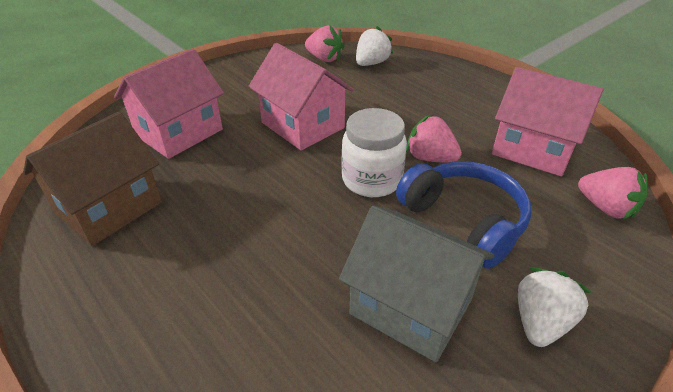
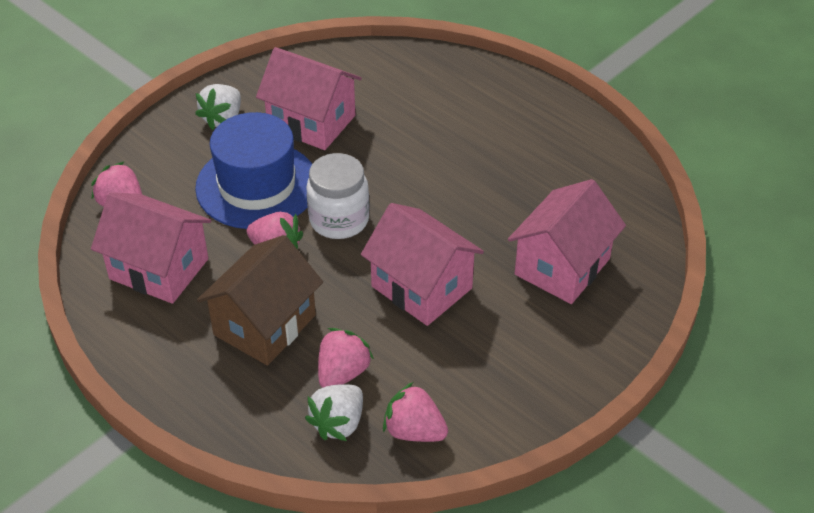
camera: 175 degrees right, 5 degrees up
(109, 208) = (577, 177): brown house -> brown house (265, 325)
(368, 83) = (342, 373): none -> pink strawberry
(411, 306) = (311, 122): grey house -> pink house
(464, 220) = (257, 185): blue headphones -> blue hat

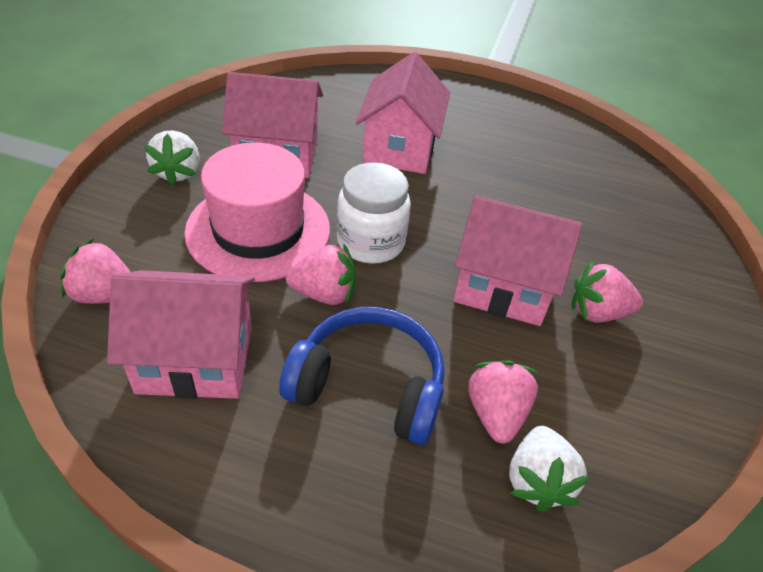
camera: 30 degrees left, 0 degrees up
(257, 185) = (258, 230): blue hat -> pink hat
(265, 325) = (369, 386): brown house -> blue headphones
(414, 431) = (622, 455): pink strawberry -> pink strawberry (597, 312)
(562, 267) = (609, 228): pink house -> pink house (400, 148)

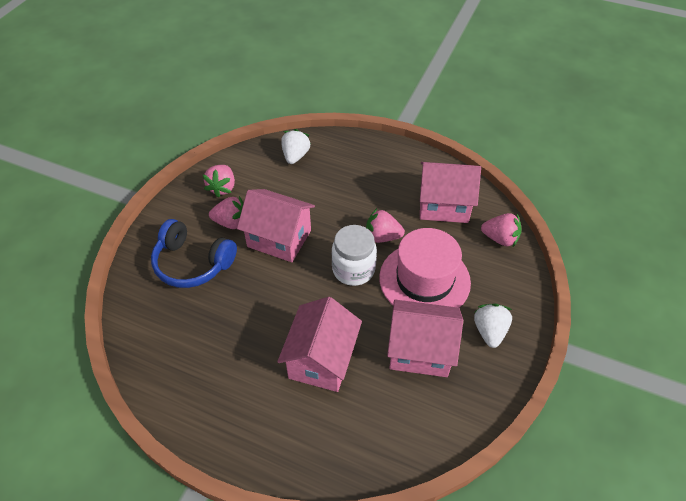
camera: 170 degrees left, 5 degrees up
(369, 386) = (361, 191): blue headphones -> blue headphones (192, 263)
(495, 413) = (305, 179): pink strawberry -> pink strawberry (222, 188)

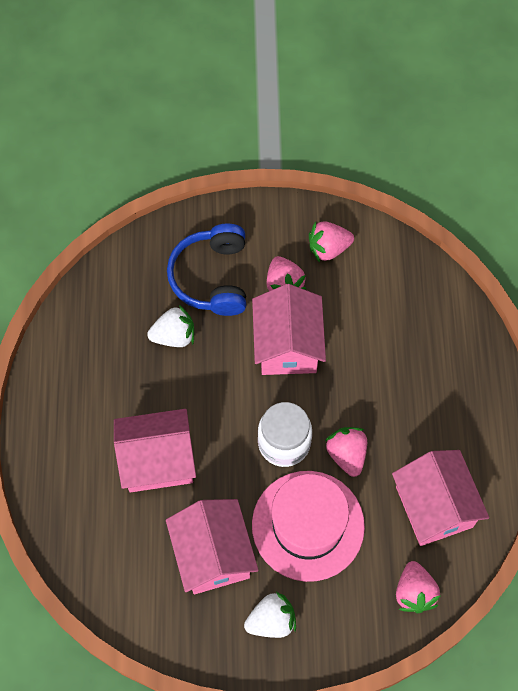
camera: 65 degrees right, 15 degrees up
(295, 156) = (422, 300): white strawberry -> white strawberry (174, 336)

